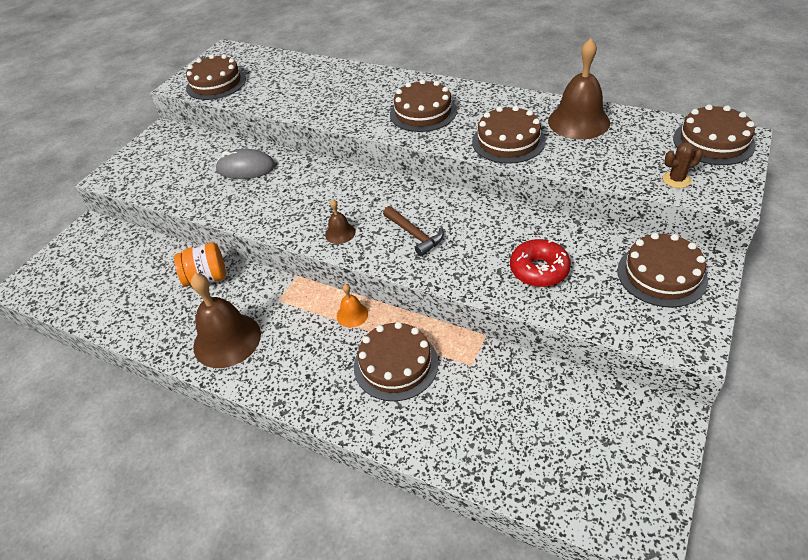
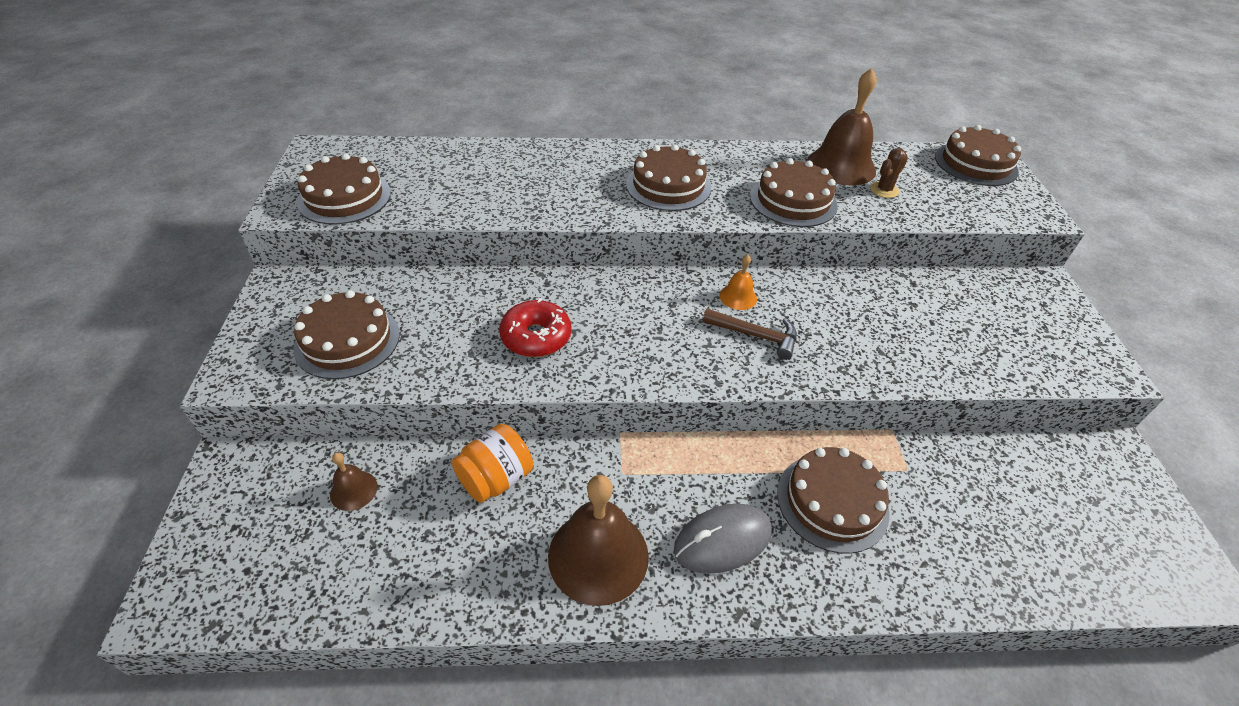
camera: 35 degrees left, 0 degrees up
(246, 168) = (461, 307): grey mouse -> grey mouse (722, 540)
(340, 233) = (666, 359): brown bell -> brown bell (353, 490)
(352, 314) = (731, 459): orange bell -> orange bell (738, 297)
(539, 270) = (916, 337): red donut -> red donut (536, 337)
(661, 275) = (1023, 308): brown cake -> brown cake (347, 341)
(676, 180) = (983, 207): brown cactus -> brown cactus (884, 190)

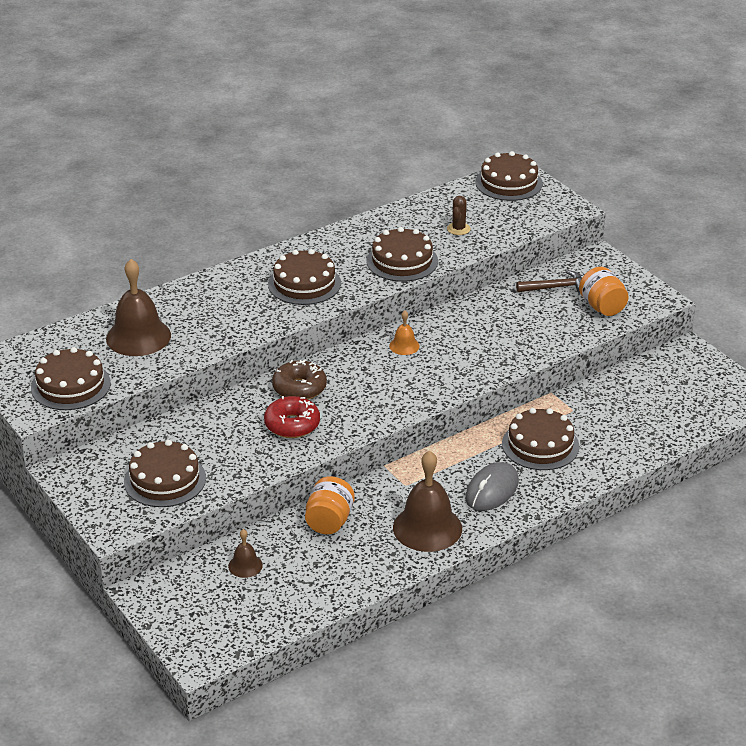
camera: 30 degrees left, 10 degrees down
(584, 297) = (299, 388): none -> brown donut
(755, 335) = (435, 365): brown hammer -> brown hammer (555, 287)
(841, 166) = (415, 220): brown bell -> brown bell (138, 337)
(1020, 349) = (602, 307): none -> orange jar

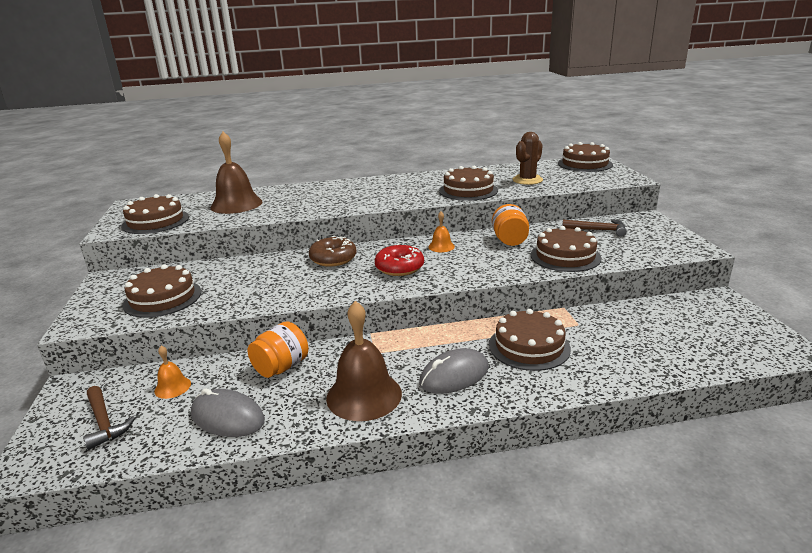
camera: 25 degrees right, 10 degrees down
(220, 610) = (104, 423): none -> brown hammer
(245, 565) = (172, 387): brown bell -> orange bell
(292, 425) = (301, 280): red donut -> red donut (399, 268)
(304, 284) = (383, 193): brown cake -> brown cake (565, 256)
(326, 577) = (227, 417): none -> grey mouse
(458, 229) = (527, 180): brown cactus -> brown cactus, size x1.57
(602, 307) = (636, 247): orange jar -> orange jar (509, 240)

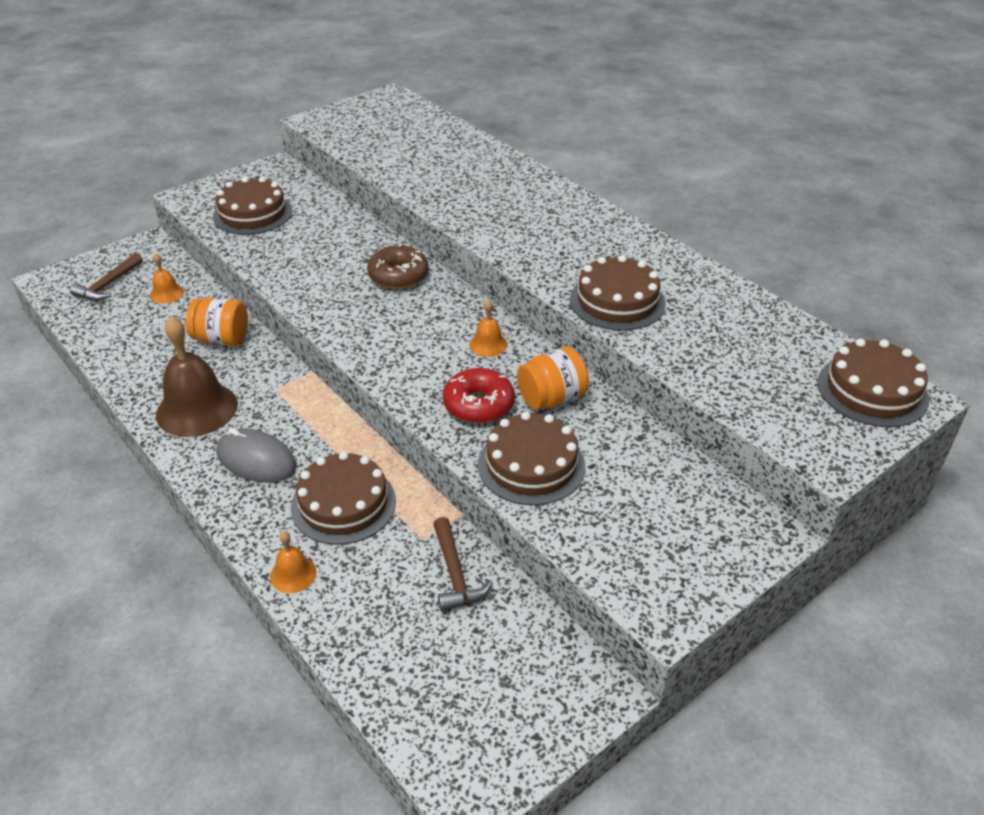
camera: 60 degrees right, 15 degrees up
(155, 221) = (352, 130): brown cake -> none
(227, 417) = (135, 343): grey mouse -> none
(236, 204) = (432, 153): brown bell -> none
(399, 268) = (404, 331): red donut -> red donut (478, 405)
(527, 180) = (716, 345): brown cactus -> none
(591, 380) = (293, 574): none -> orange bell
(598, 230) = (661, 481): brown hammer -> brown hammer (455, 574)

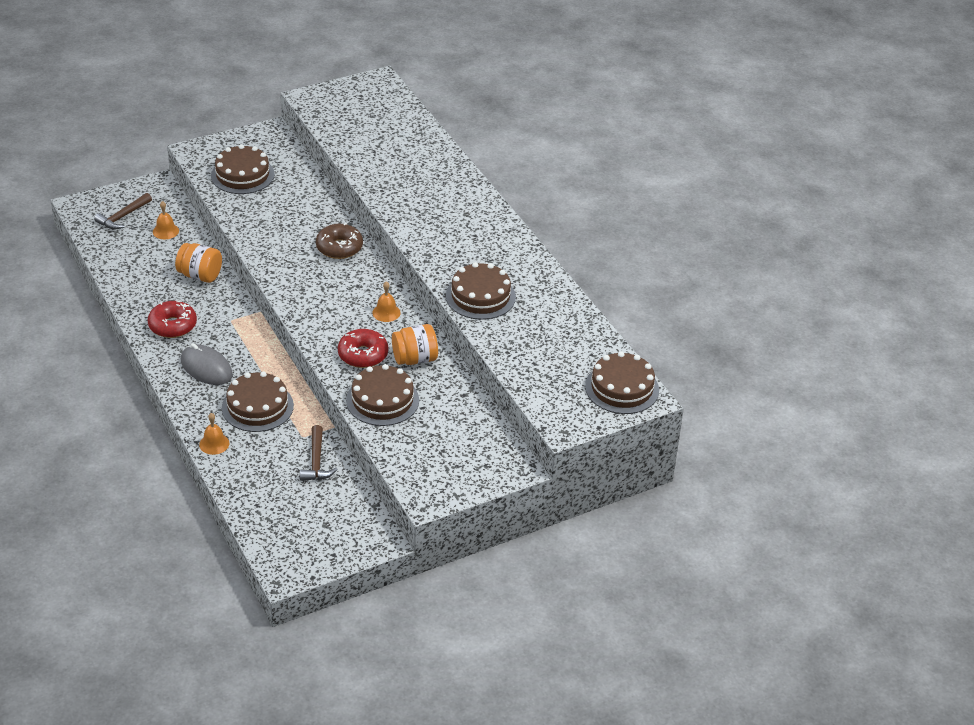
camera: 10 degrees right, 0 degrees up
(197, 409) = (172, 326): brown bell -> red donut

